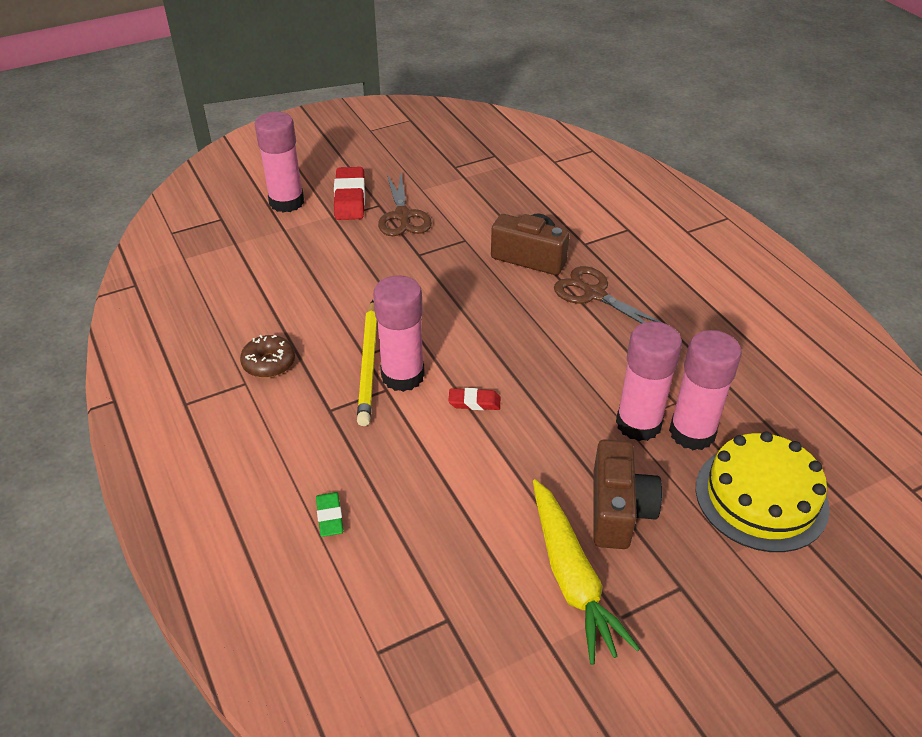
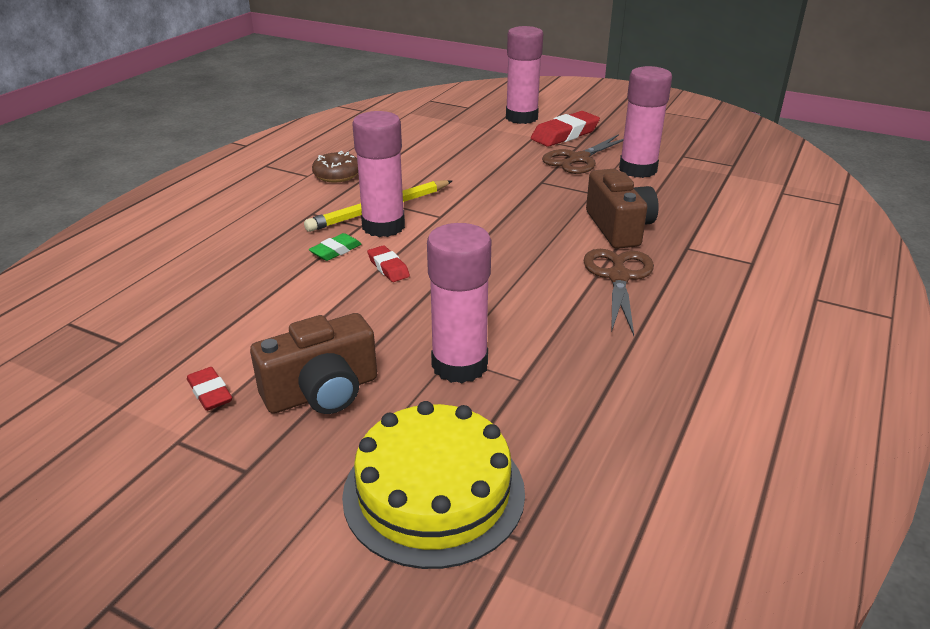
camera: 55 degrees right, 10 degrees down
(330, 517) = (197, 253): green eraser -> green eraser (335, 251)
(571, 578) = (210, 393): yellow carrot -> red eraser
(692, 433) = (485, 405): pink glue stick -> pink glue stick (638, 169)

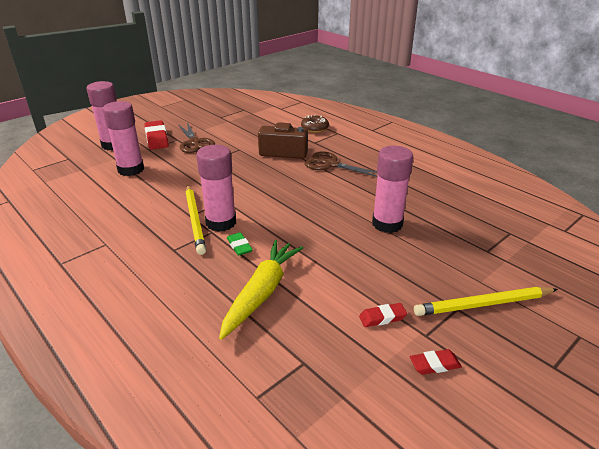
camera: 70 degrees left, 0 degrees up
(244, 287) = (262, 292): none -> yellow carrot
(262, 503) = (483, 304): none -> yellow pencil
(322, 392) = (396, 272): brown camera -> none
(337, 175) = (121, 230): brown donut -> brown donut (314, 128)
(388, 267) = (275, 229): red eraser -> red eraser (434, 364)
(434, 492) = (481, 249): yellow cake -> none
(638, 169) = (225, 131): pink glue stick -> pink glue stick (131, 169)

